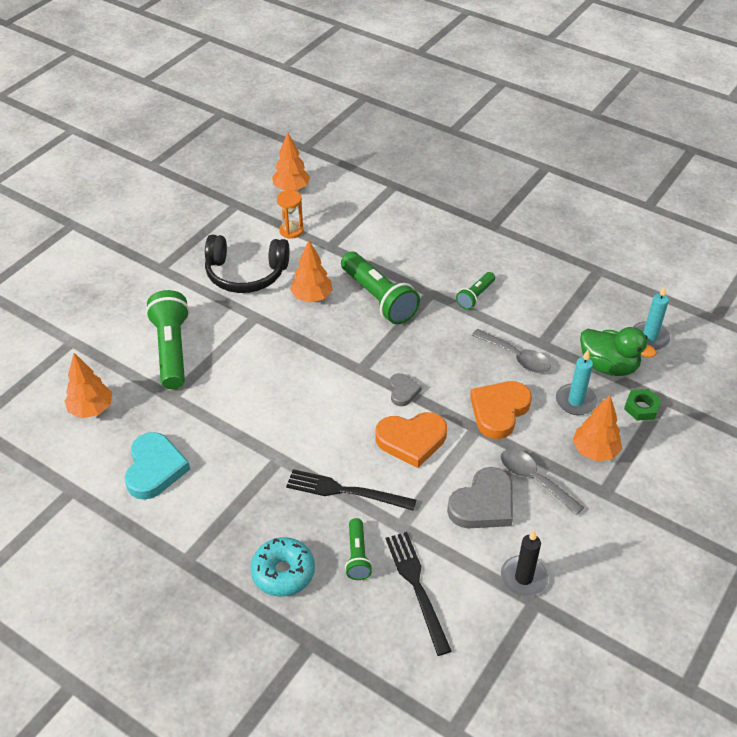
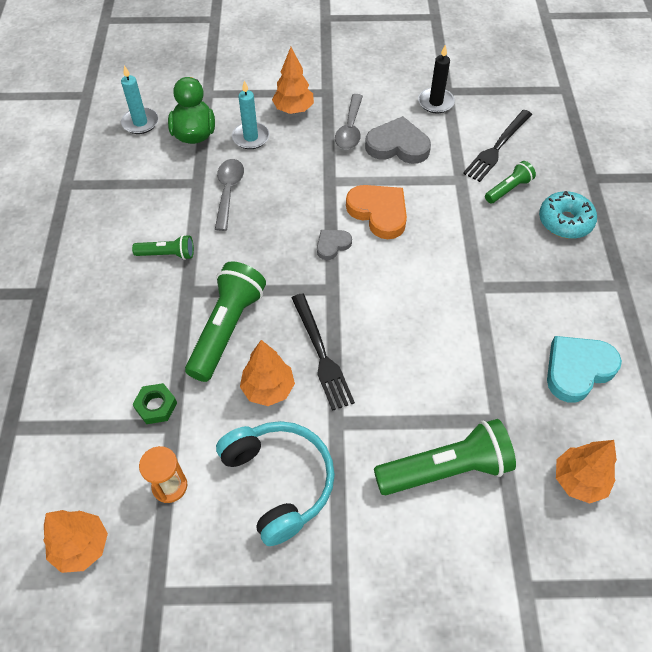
camera: 125 degrees left, 10 degrees up
(171, 350) = (445, 469): green flashlight -> green flashlight turned 150 degrees counterclockwise
(246, 274) = (279, 481): black headphones -> turquoise headphones
(346, 491) = (464, 226): black fork -> black fork (321, 354)
(499, 411) = (300, 176): orange heart -> none
(641, 408) = (227, 101): green nut -> green nut (156, 406)

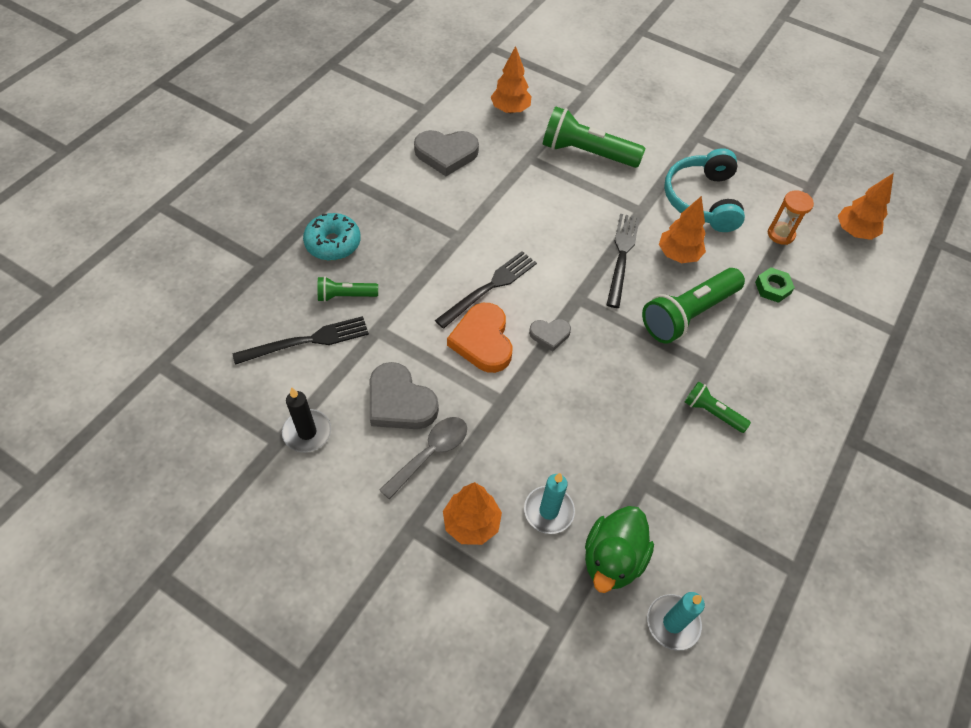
camera: 150 degrees left, 0 degrees up
(228, 191) = (615, 450): grey spoon -> none
(411, 256) = (489, 288): none -> black fork
(577, 369) = (446, 154): turquoise heart -> grey heart

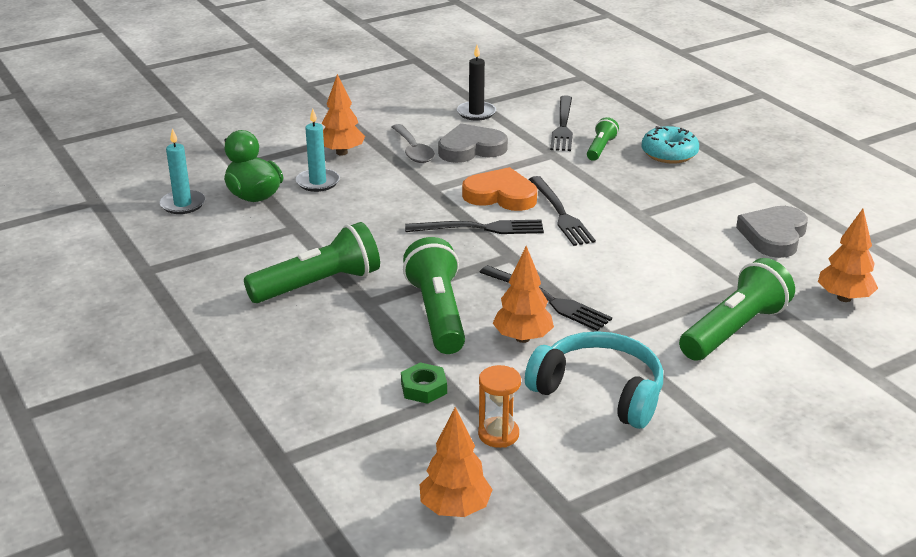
camera: 120 degrees right, 25 degrees down
(550, 335) = (480, 228): grey heart -> black fork
(712, 413) = (318, 284): green flashlight -> green flashlight, size x1.90

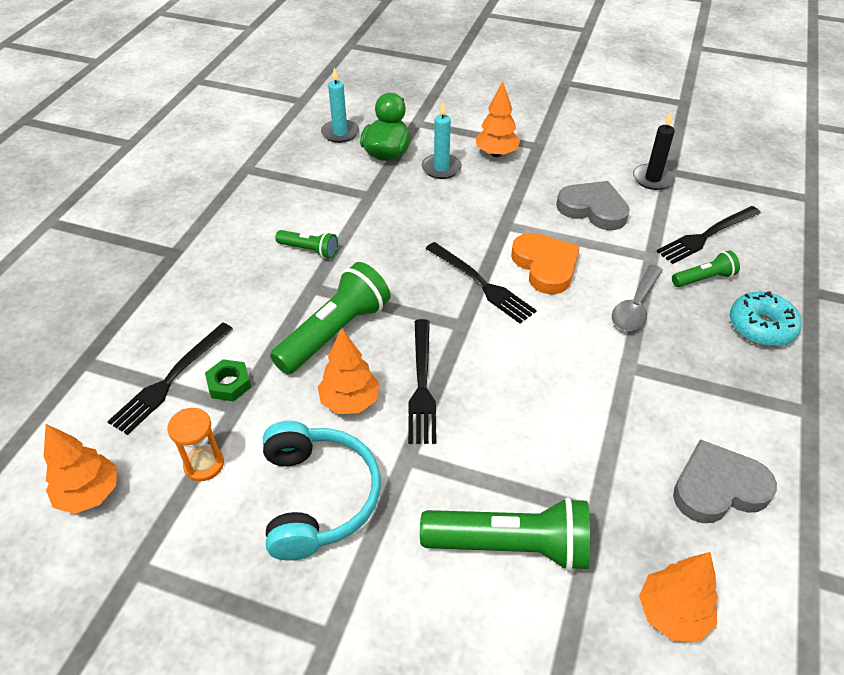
camera: 50 degrees right, 15 degrees up
(318, 284) = (309, 250): green flashlight -> green flashlight, size x0.53
(413, 150) = (548, 183): grey spoon -> grey spoon (635, 306)
(560, 213) = (563, 316): black fork -> black fork (170, 379)

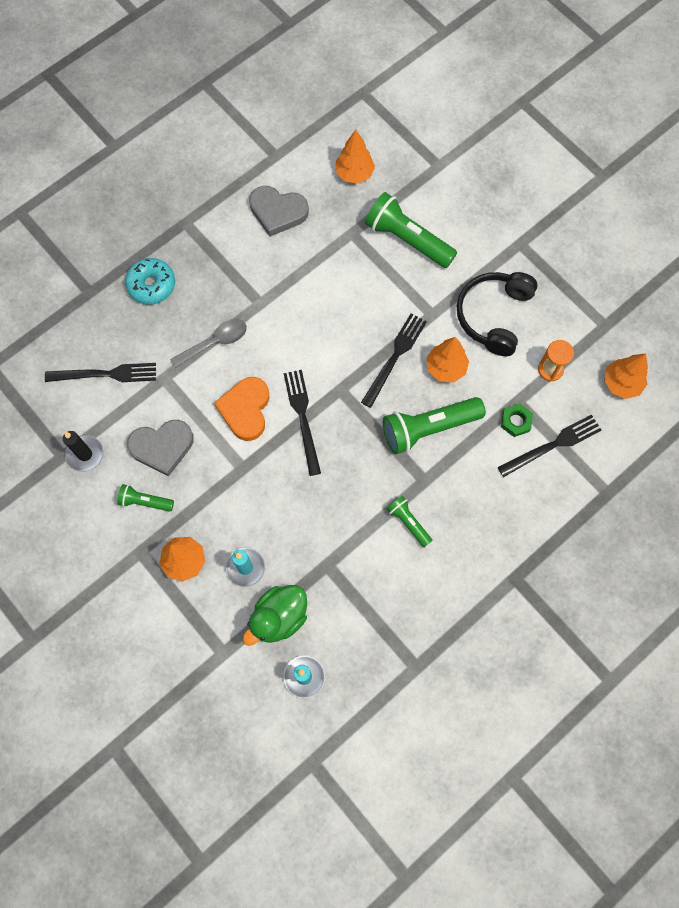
camera: 150 degrees left, 25 degrees up
(318, 497) = (493, 316): turquoise headphones -> black headphones
(593, 209) = (162, 447): grey heart -> grey heart turned 75 degrees counterclockwise
(704, 278) = (147, 339): green flashlight -> green flashlight (145, 502)

